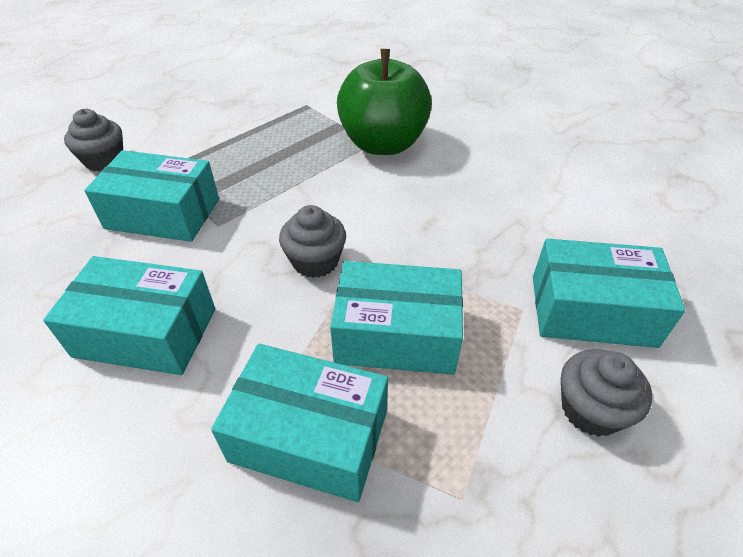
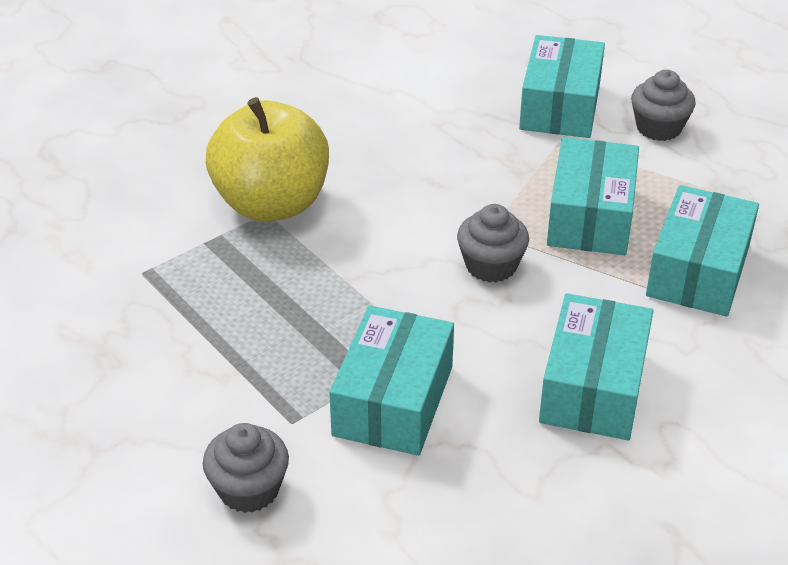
camera: 85 degrees left, 5 degrees down
(383, 144) = (272, 204): green apple -> yellow apple

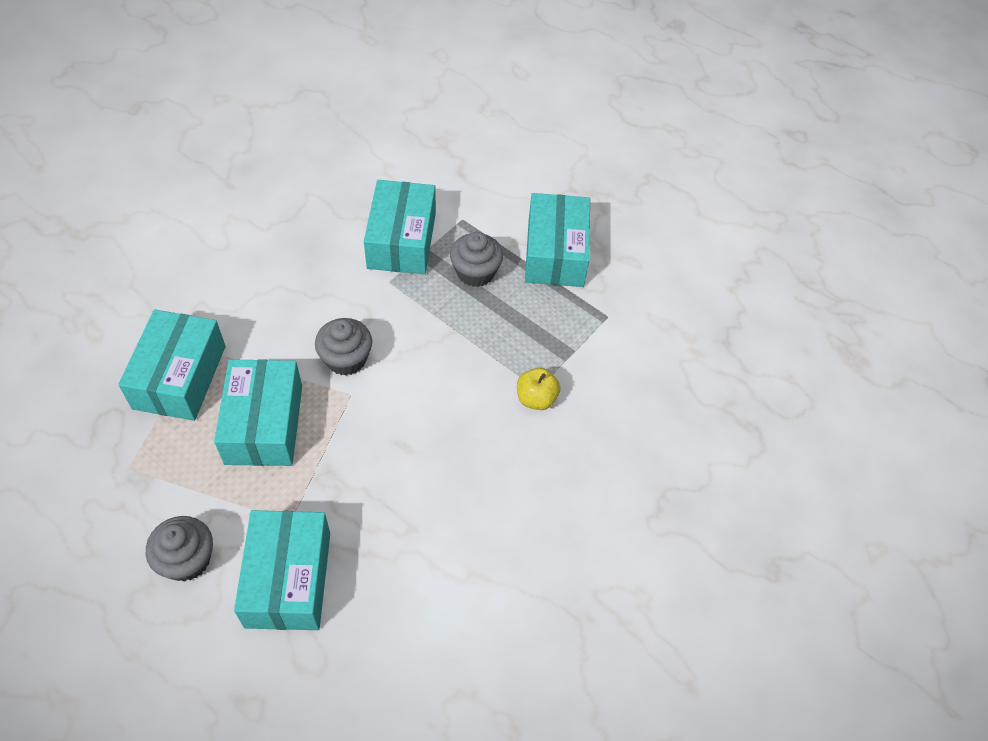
camera: 165 degrees right, 15 degrees up
(249, 489) = (474, 178): grey cupcake -> grey cupcake (475, 272)
(272, 204) = (536, 398): yellow apple -> yellow apple, size x0.42
(593, 387) = (270, 266): turquoise box -> turquoise box (555, 253)

